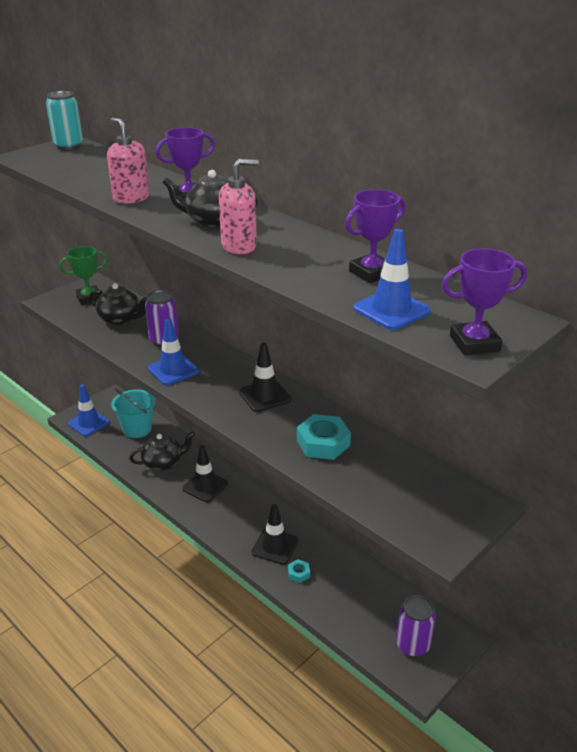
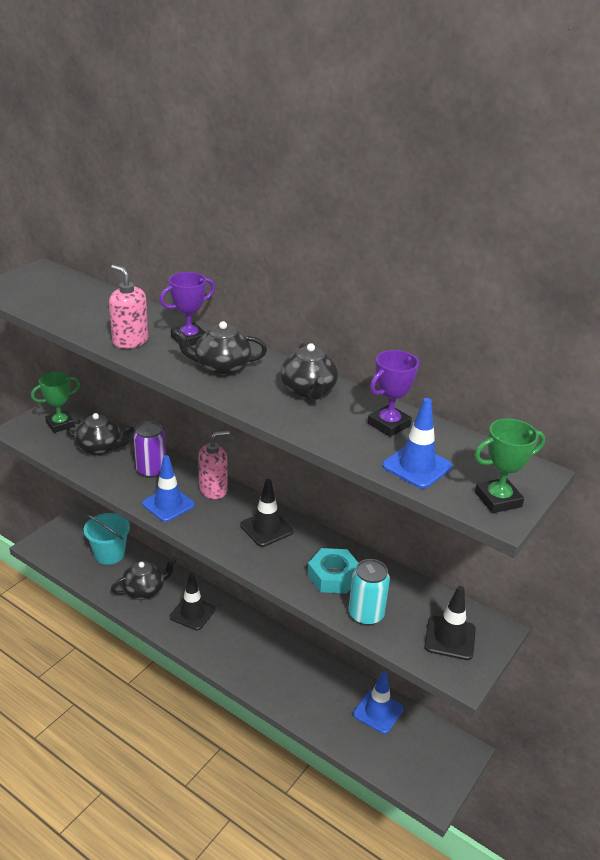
camera: 10 degrees left, 0 degrees up
(68, 145) = (41, 273): turquoise can -> turquoise can (366, 615)
(89, 423) = (56, 550): blue traffic cone -> blue traffic cone (378, 711)
(239, 246) = (256, 398): pink soap dispenser -> pink soap dispenser (213, 489)
(275, 546) = (274, 672): black traffic cone -> black traffic cone (450, 638)
(295, 243) = (308, 391): none -> black teapot
(298, 573) = (302, 698): turquoise nut -> none
(413, 645) = (422, 761): purple can -> none
(474, 343) = (498, 500): purple trophy -> green trophy

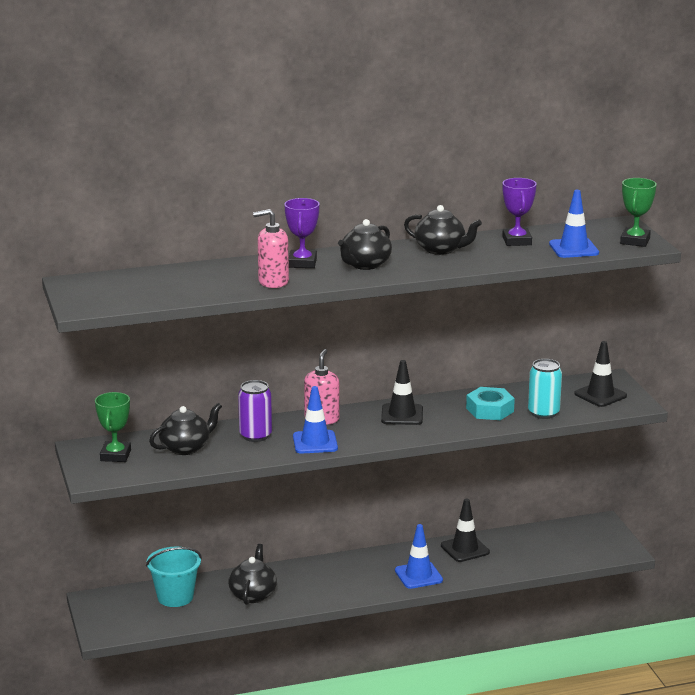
camera: 50 degrees left, 10 degrees down
(192, 613) = (315, 581): black traffic cone -> black traffic cone (465, 549)
(378, 711) = (527, 540): blue traffic cone -> blue traffic cone (418, 575)

